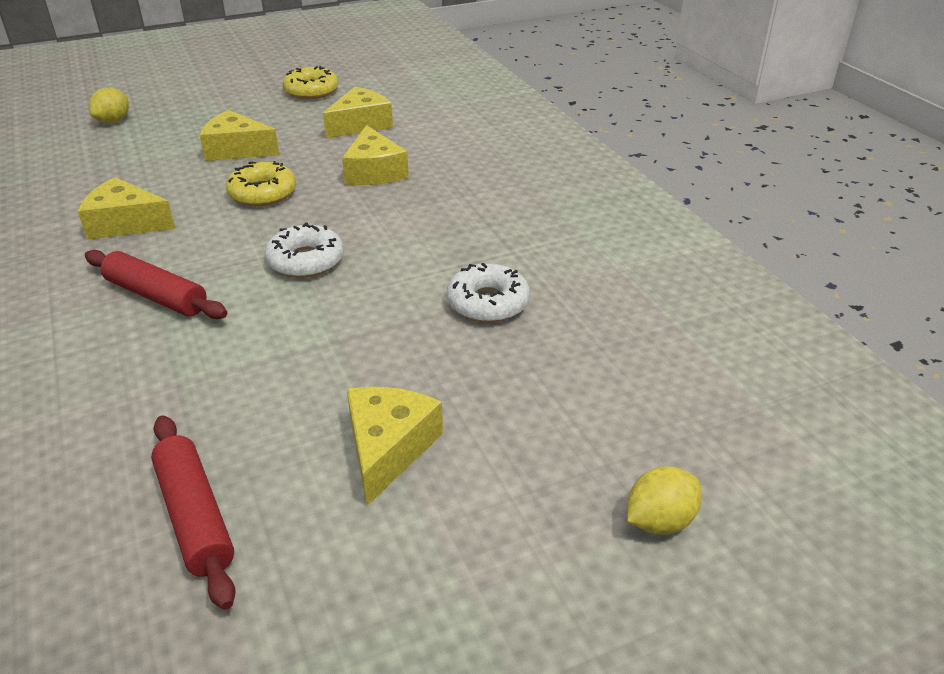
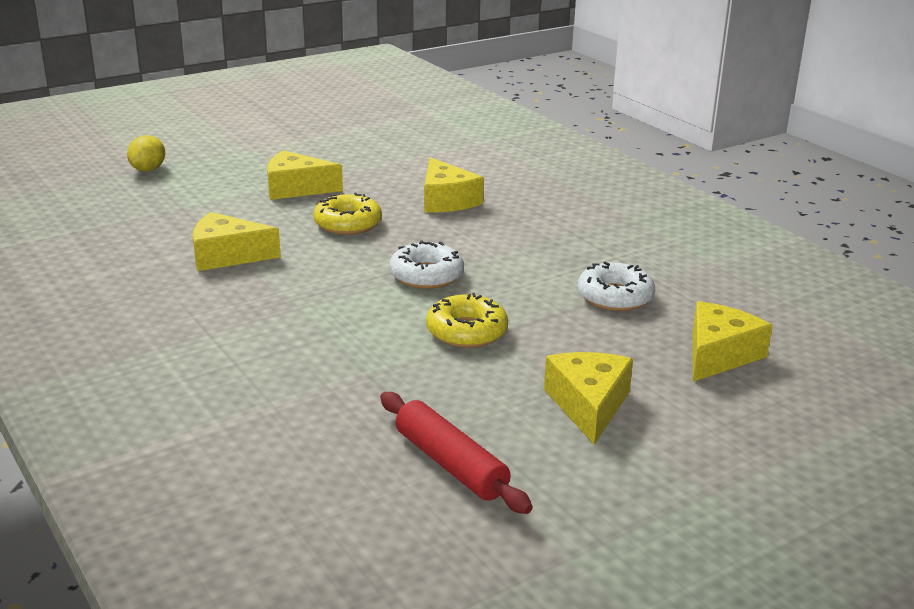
camera: 10 degrees left, 10 degrees down
(156, 296) = (301, 311): red rolling pin -> none
(311, 91) = (338, 134): yellow donut -> yellow donut (466, 332)
(360, 124) = (407, 161): yellow cheese -> yellow cheese (719, 355)
(659, 521) = (838, 434): yellow lemon -> none

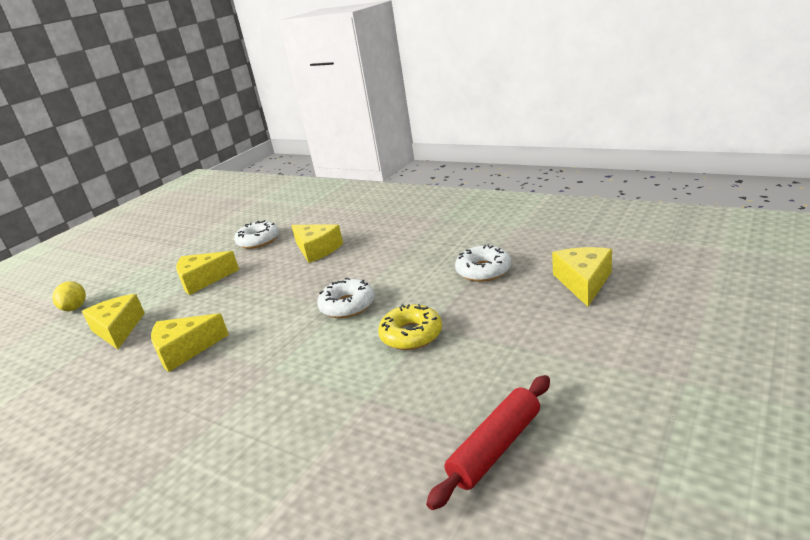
camera: 20 degrees left, 0 degrees up
(348, 224) = (261, 291): yellow donut -> none
(389, 165) = (258, 241): none -> white donut
(450, 464) = (495, 448): red rolling pin -> red rolling pin turned 75 degrees counterclockwise
(588, 405) = (543, 353): yellow cheese -> yellow cheese (118, 329)

